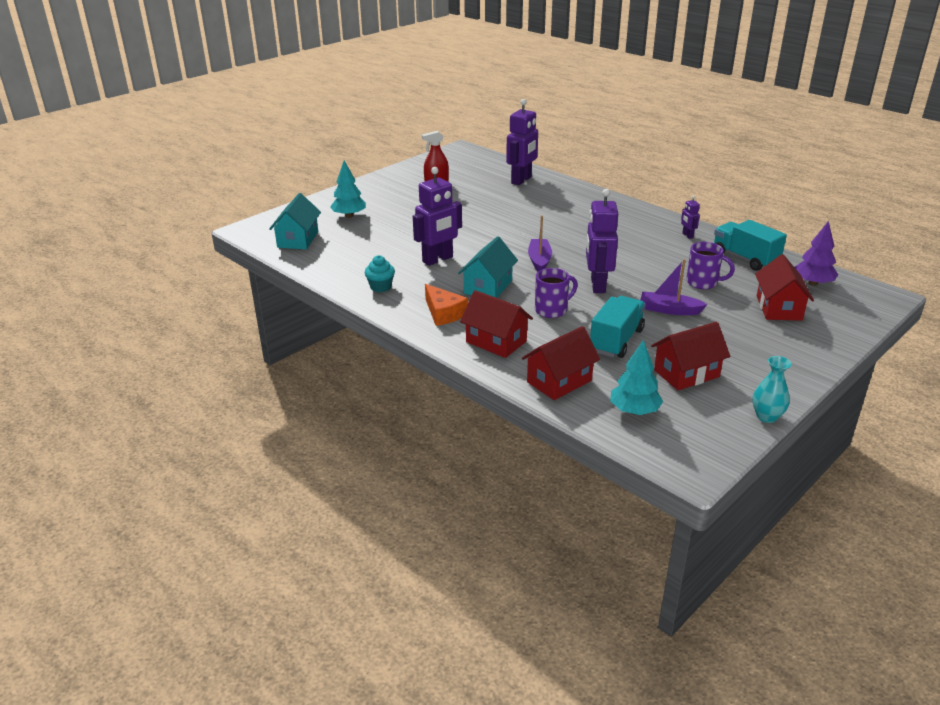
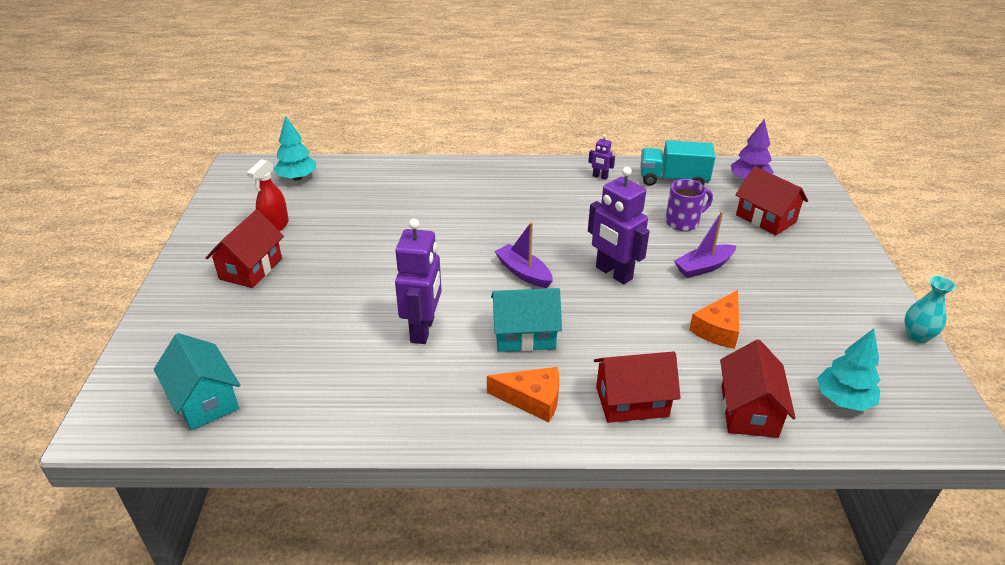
camera: 45 degrees left, 5 degrees up
(349, 216) = (226, 325): turquoise tree -> turquoise tree (297, 178)
(380, 287) = (414, 408): turquoise cupcake -> none
(488, 287) = (524, 335): turquoise house -> turquoise house turned 75 degrees counterclockwise
(521, 180) = (364, 180): purple robot -> none
(552, 310) = (620, 327): purple mug -> none
(616, 340) = (718, 329): turquoise truck -> orange cheese
(686, 373) = (813, 329): red house -> red house (251, 268)

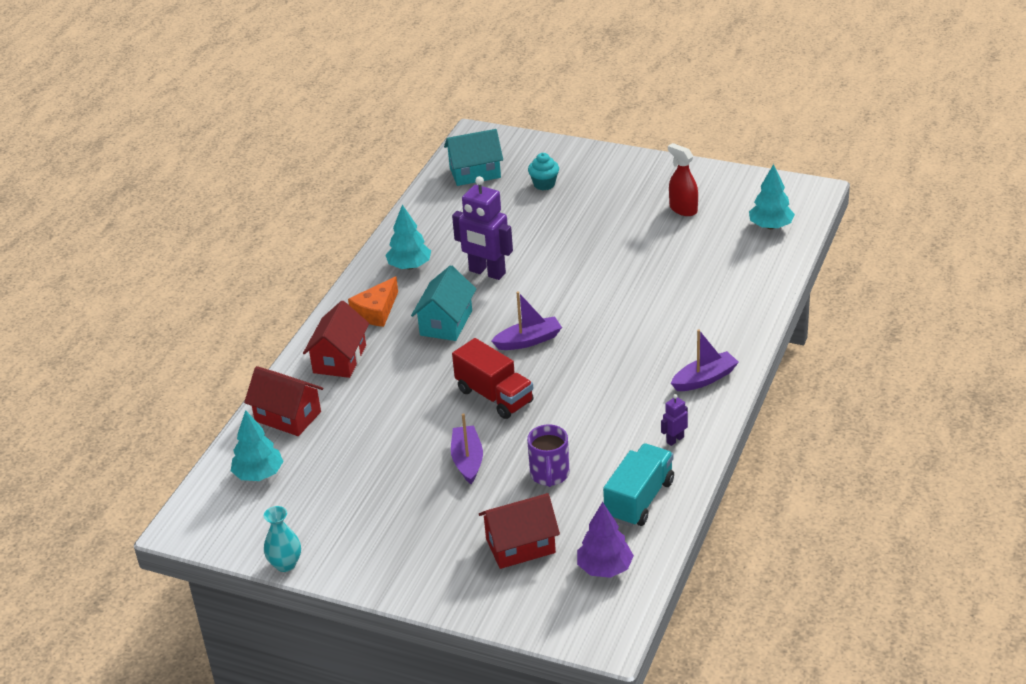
camera: 115 degrees right, 0 degrees up
(231, 330) = (544, 184): none -> turquoise cupcake
(251, 268) = (621, 195): red house -> none
(432, 399) = (409, 266): none -> turquoise tree
(522, 176) = (704, 379): none -> purple boat
(613, 273) = (494, 396): purple robot -> red truck
(718, 329) = (381, 436): orange cheese -> none

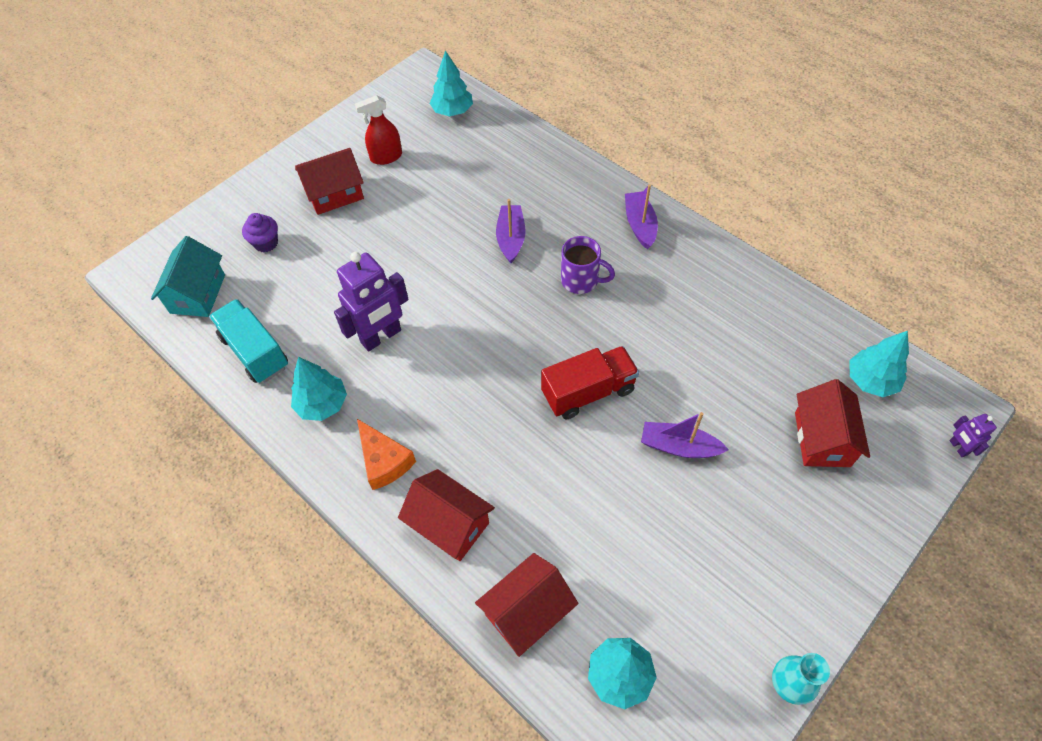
camera: 70 degrees left, 20 degrees up
(446, 323) = (444, 399): turquoise house -> none
(528, 341) = (515, 336): purple boat -> purple boat (511, 238)
(544, 184) = (266, 243): turquoise cupcake -> purple cupcake
(549, 475) = (727, 383): purple mug -> purple mug (581, 280)
(604, 568) = (870, 381): purple tree -> turquoise tree
(619, 198) = (335, 194): none -> red house
(639, 499) = (786, 325): turquoise truck -> turquoise truck (255, 352)
(675, 439) = (713, 273): purple robot -> purple robot (958, 447)

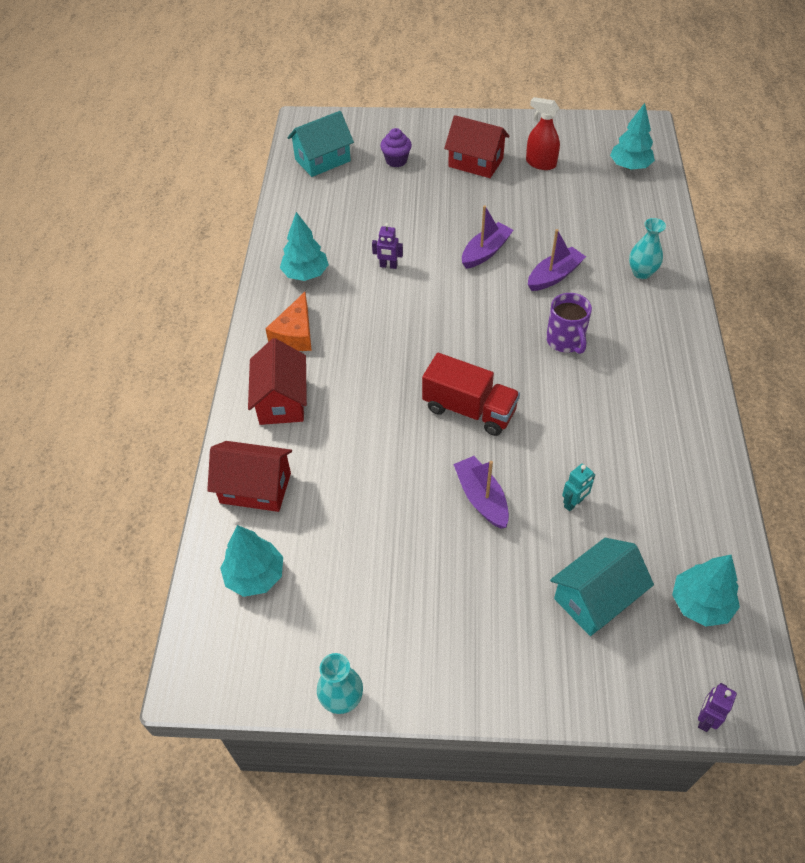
camera: 50 degrees right, 5 degrees down
(255, 352) = (309, 216): turquoise truck -> none
(381, 337) = (388, 266): purple robot -> purple robot, size x0.46
(562, 187) = (641, 272): none -> turquoise vase
(640, 225) = (666, 342): purple boat -> purple boat (485, 252)
(732, 390) = (573, 503): none -> turquoise robot
(822, 439) = (595, 598): red house -> turquoise house

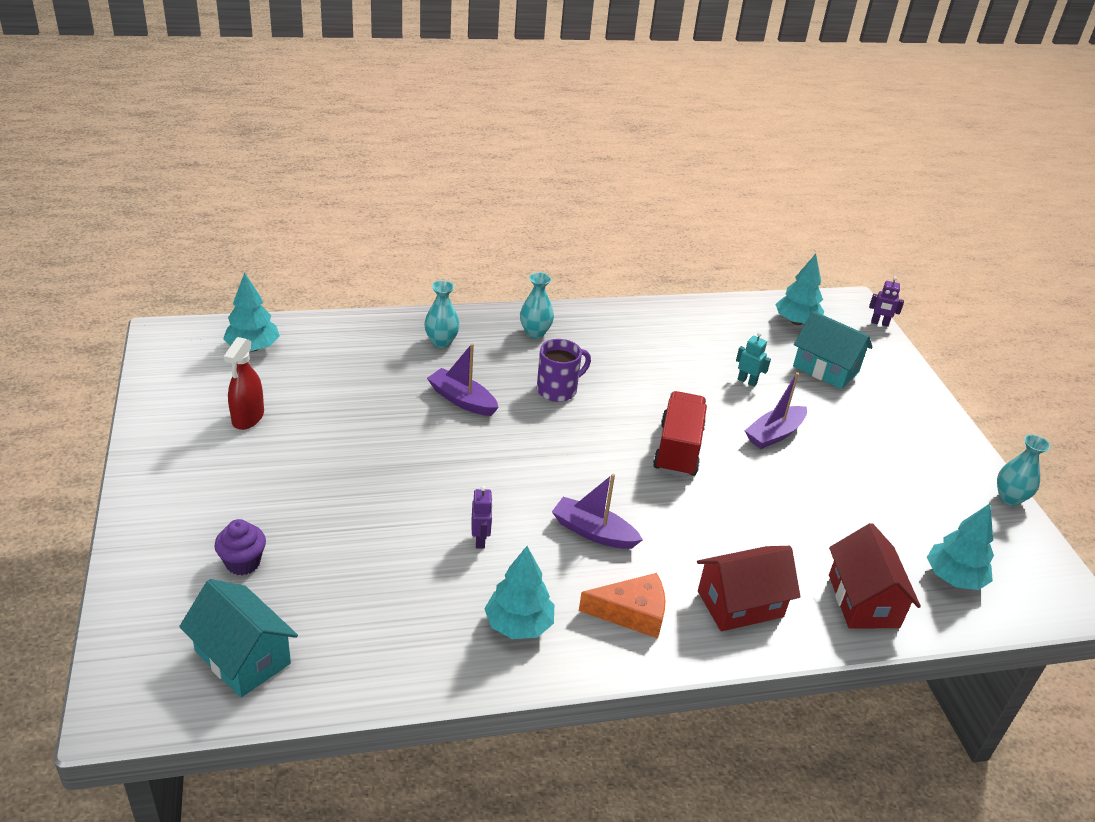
camera: 110 degrees left, 15 degrees down
(475, 162) = (247, 477): red house -> none
(485, 252) = (433, 455): purple boat -> purple boat (593, 532)
(660, 340) = (535, 333): none -> turquoise vase

